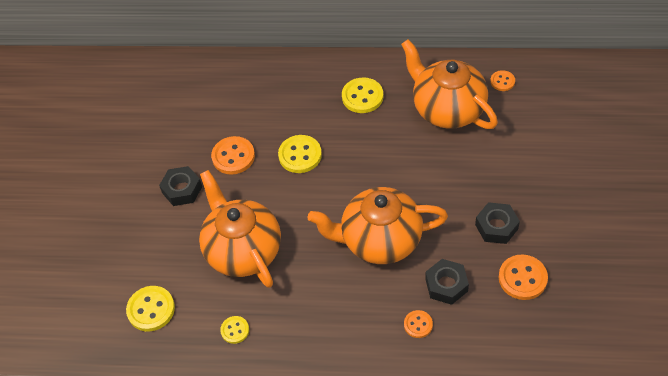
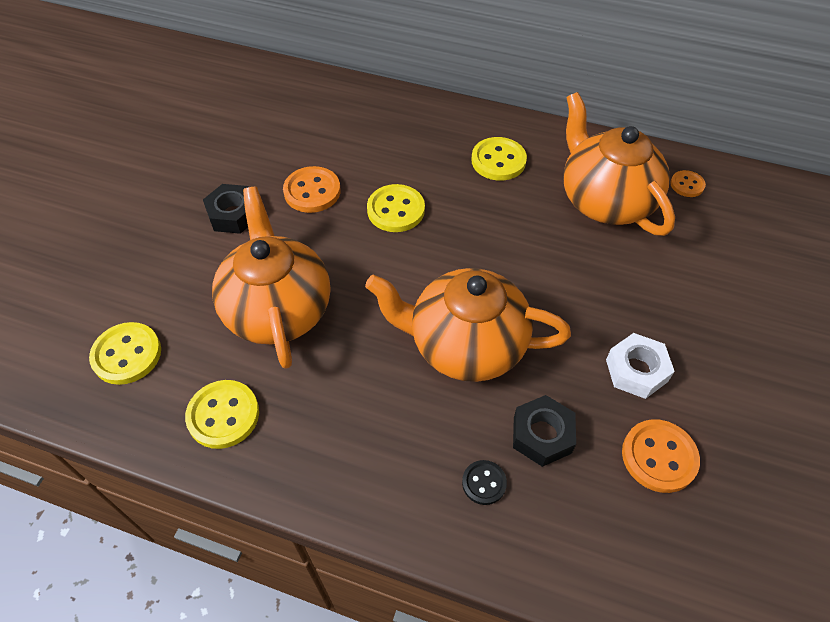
camera: 10 degrees right, 0 degrees up
(235, 330) = (223, 415): yellow button -> yellow button, size x1.70
(418, 324) = (484, 483): orange button -> black button
(496, 226) = (636, 370): black nut -> white nut

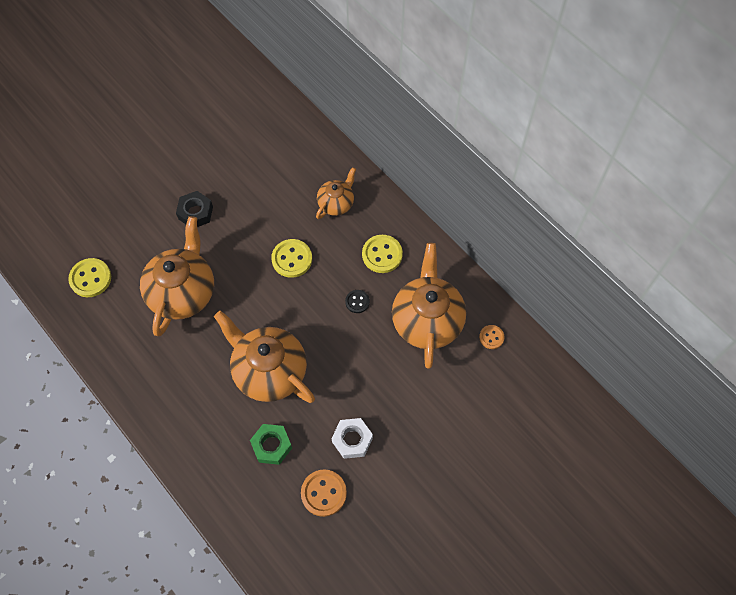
camera: 30 degrees right, 10 degrees up
(223, 415) = (119, 342): yellow button -> none
(312, 191) = (251, 219): orange button -> none
(404, 135) = (336, 203): none -> orange teapot
(484, 483) = (223, 453): black button -> black button (357, 302)
(542, 435) = (271, 446): black nut -> green nut

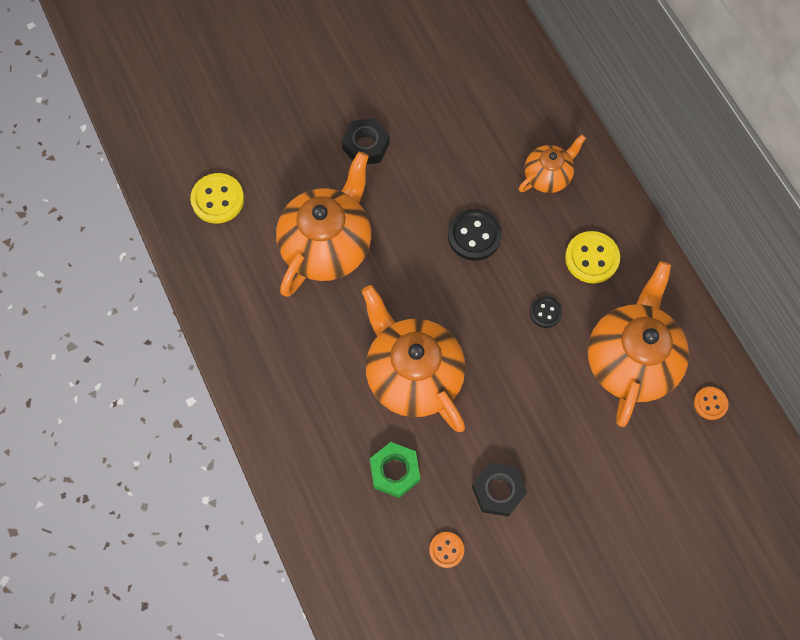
camera: 15 degrees right, 5 degrees up
(292, 259) = (474, 236): yellow button -> black button
(323, 493) = (446, 550): orange button -> orange button, size x0.59
(352, 440) = (498, 491): white nut -> black nut

